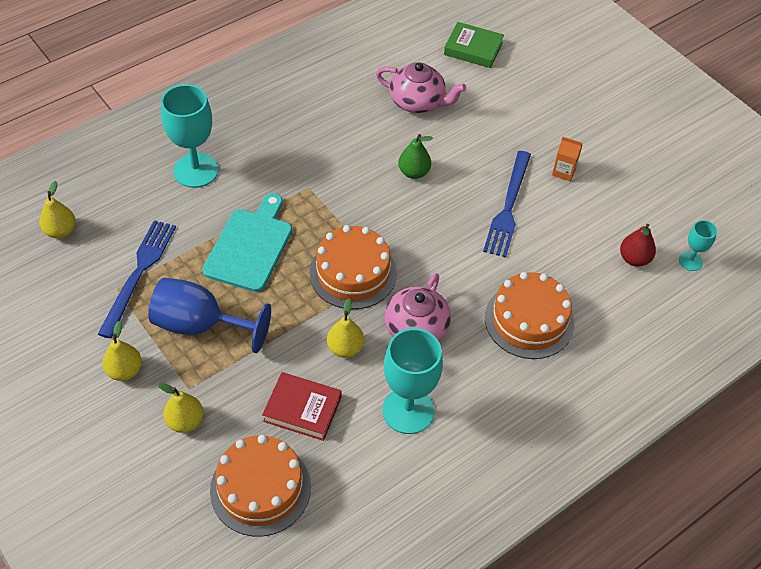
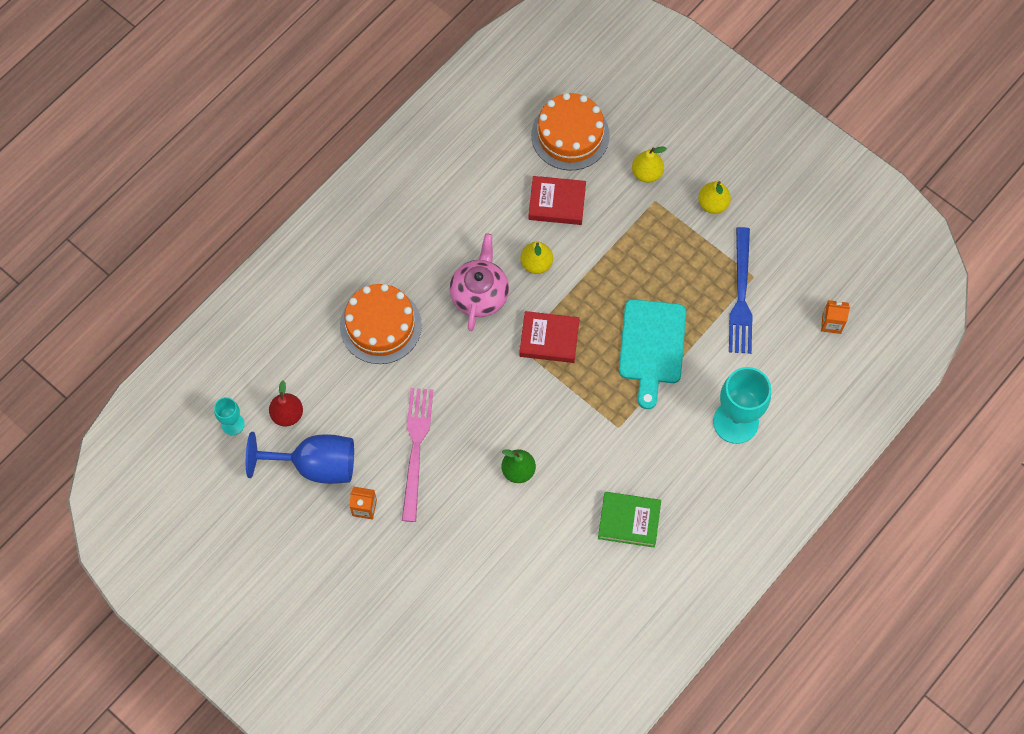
camera: 170 degrees right, 15 degrees up
(60, 231) = (831, 323): yellow pear -> orange carton
(200, 325) = (667, 258): blue goblet -> blue goblet (315, 465)
(353, 273) = (549, 339): orange cake -> red book
(408, 410) = (470, 220): turquoise goblet -> none
(418, 102) = (534, 570): pink teapot -> none
(473, 49) = (488, 671): green book -> green book (629, 521)
(508, 207) = (416, 449): blue fork -> pink fork

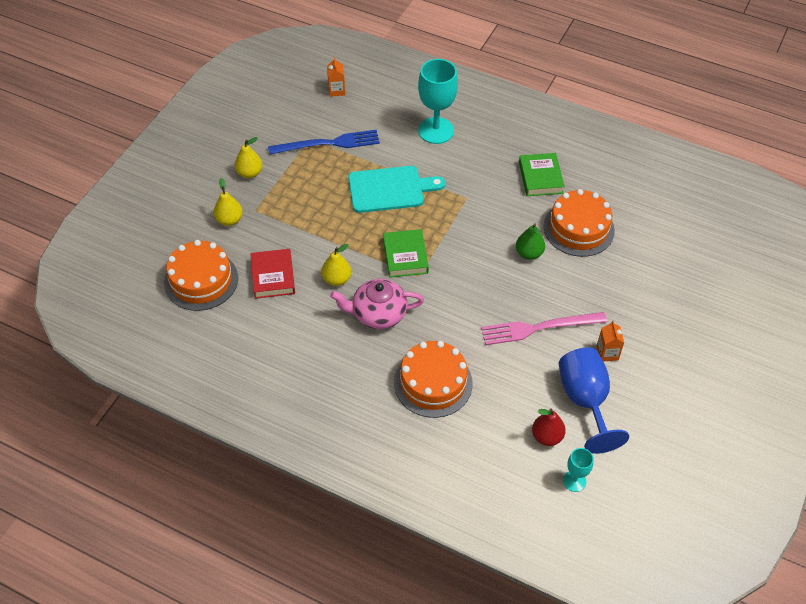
camera: 105 degrees left, 15 degrees down
(540, 538) = (578, 228): none -> orange cake
(549, 339) = (405, 256): red book -> green book

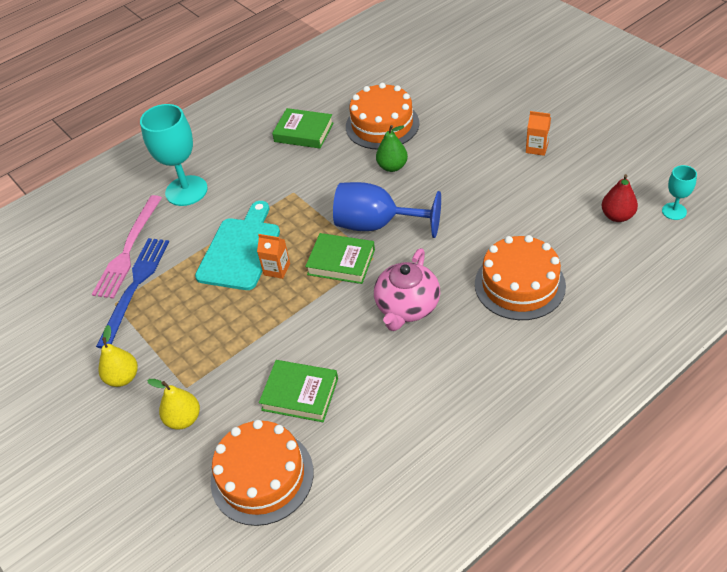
camera: 60 degrees left, 5 degrees down
(273, 276) = (300, 394): red book -> green book
(336, 90) = (61, 258): orange carton -> orange carton (277, 269)
(337, 279) = (339, 332): yellow pear -> none
(539, 328) = (486, 185): pink fork -> pink fork (128, 249)
(585, 400) = (585, 178): blue goblet -> blue goblet (376, 225)

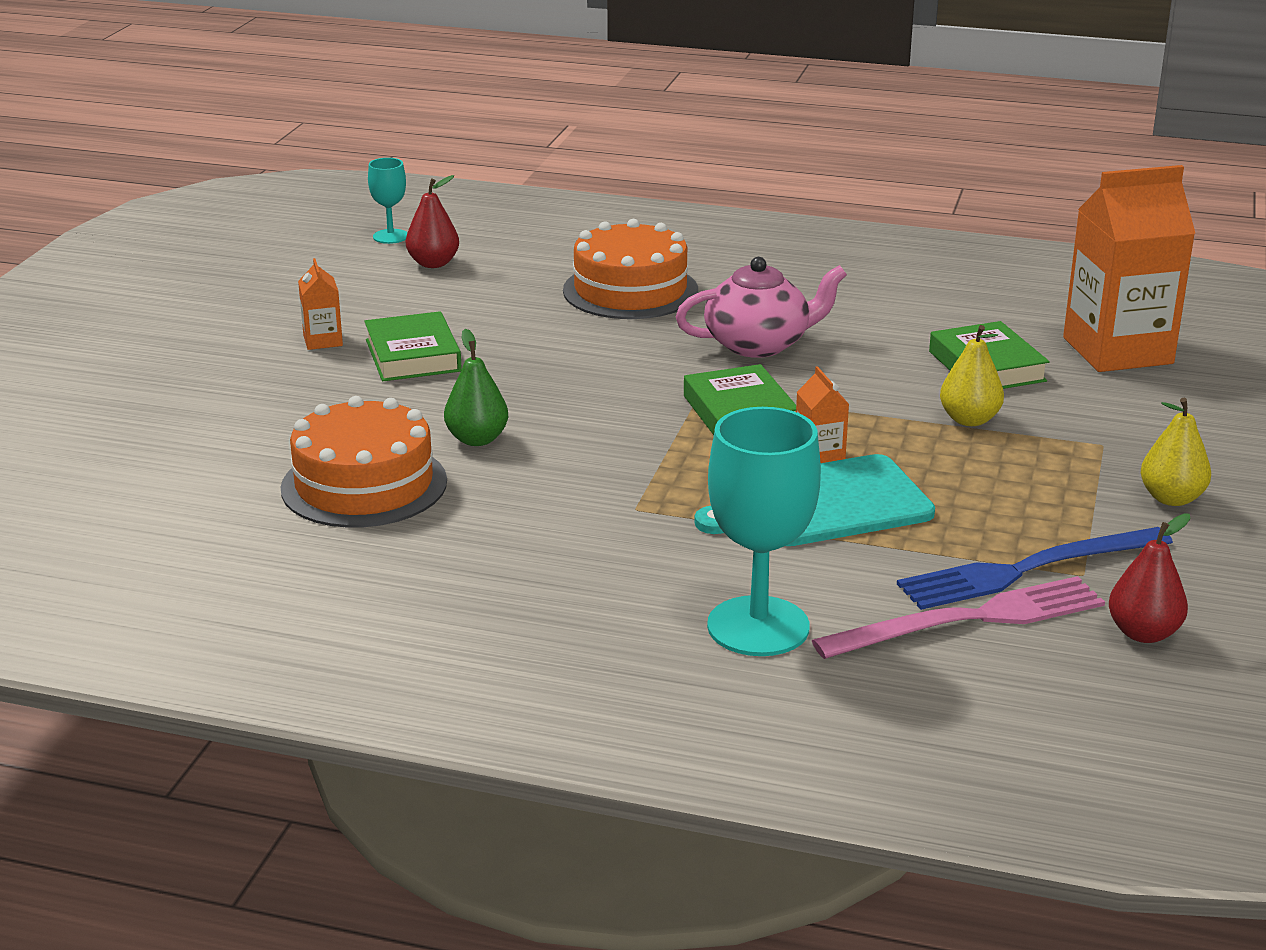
camera: 130 degrees left, 20 degrees down
(67, 295) = (1143, 633): none -> red pear
(183, 419) = (1142, 426): yellow pear -> yellow pear (969, 420)
(262, 476) = (1117, 351): orange cake -> orange carton
(304, 132) = (457, 560): green book -> green book (413, 355)
(376, 225) = (630, 410): blue goblet -> none

